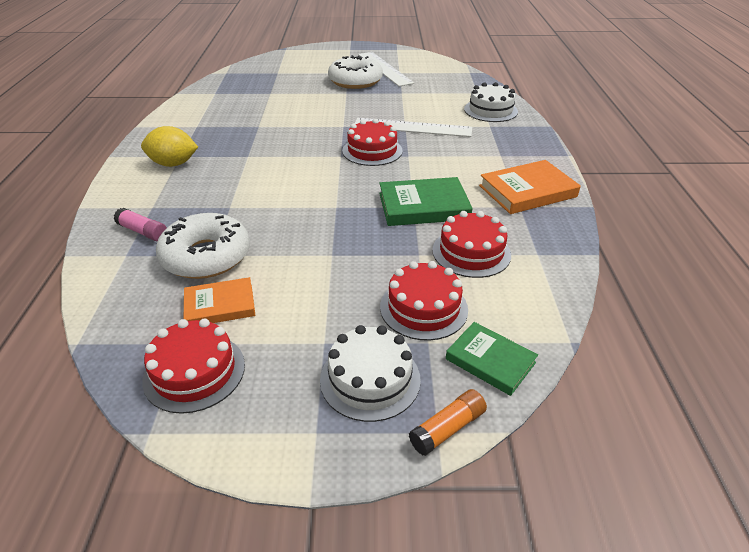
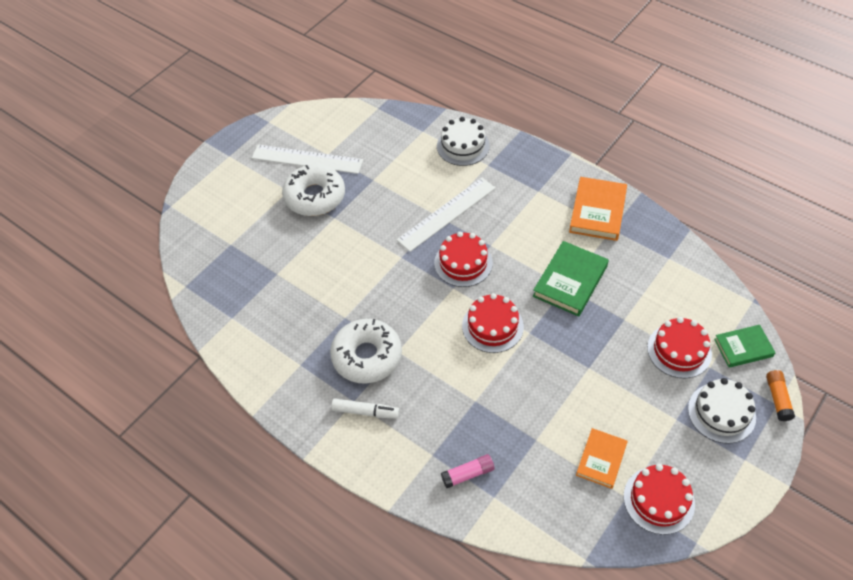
camera: 50 degrees left, 15 degrees up
(173, 164) = (365, 412): yellow lemon -> white marker
(206, 256) = (535, 444): white donut -> white donut (367, 356)
(471, 252) = (642, 290): red cake -> red cake (492, 326)

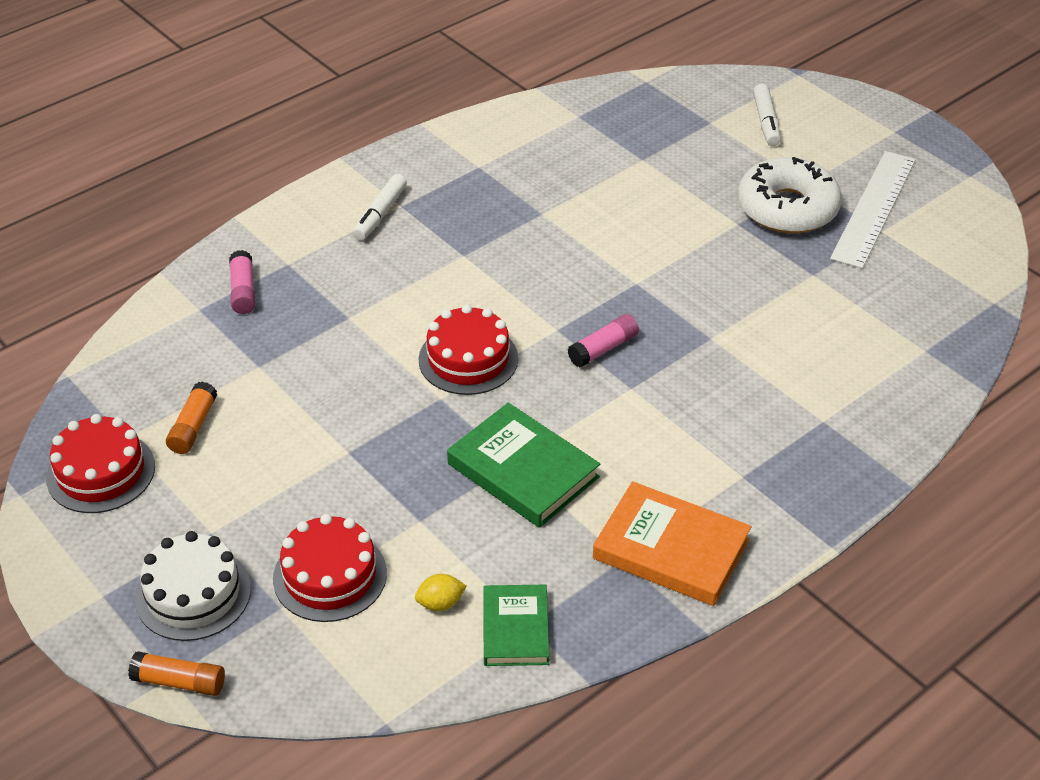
camera: 100 degrees right, 10 degrees down
(226, 216) = (766, 122): none -> white marker
(367, 356) = (467, 226): white donut -> none
(447, 214) = (714, 348): white ruler -> none
(463, 146) = (878, 396): white cake -> none
(463, 263) = (603, 349): red cake -> pink glue stick
(601, 459) = (193, 426): orange book -> orange glue stick
(673, 297) = (440, 603): none -> yellow lemon
(743, 348) = (296, 669): green book -> green book (515, 629)

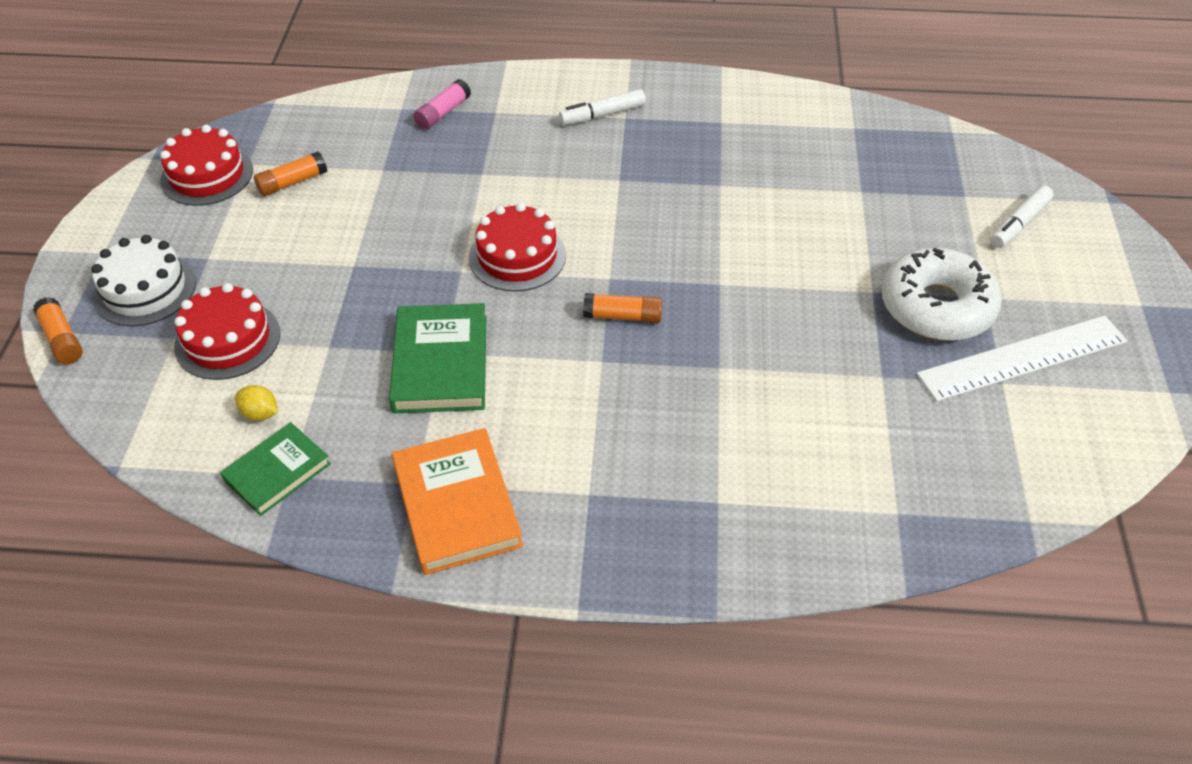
camera: 45 degrees right, 5 degrees up
(603, 349) = (623, 316): pink glue stick -> orange glue stick

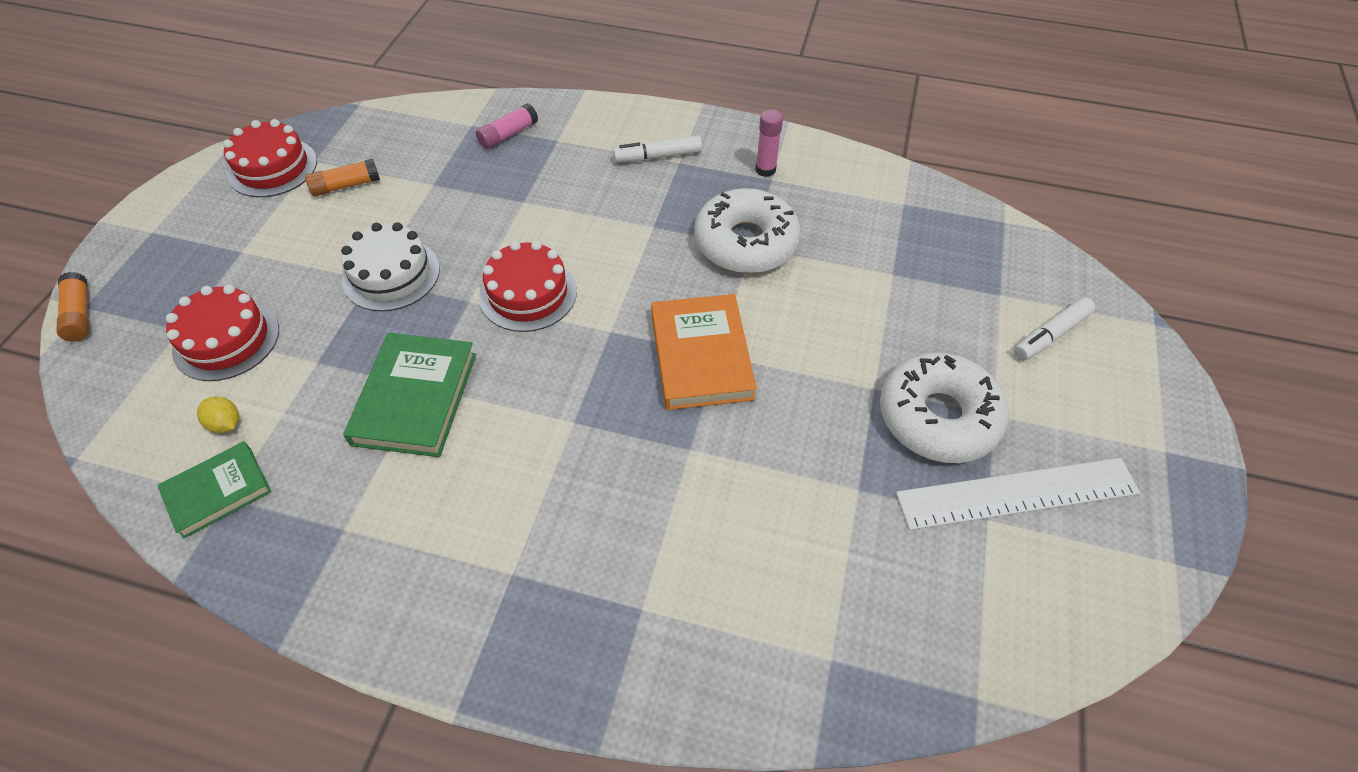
camera: 10 degrees right, 5 degrees up
(145, 289) = (173, 275): white cake -> white cake (391, 274)
(457, 505) = (376, 562): orange book -> orange book (701, 356)
(623, 316) = (610, 375): orange glue stick -> none
(712, 114) = (765, 170): none -> pink glue stick
(714, 182) = (746, 243): none -> white donut

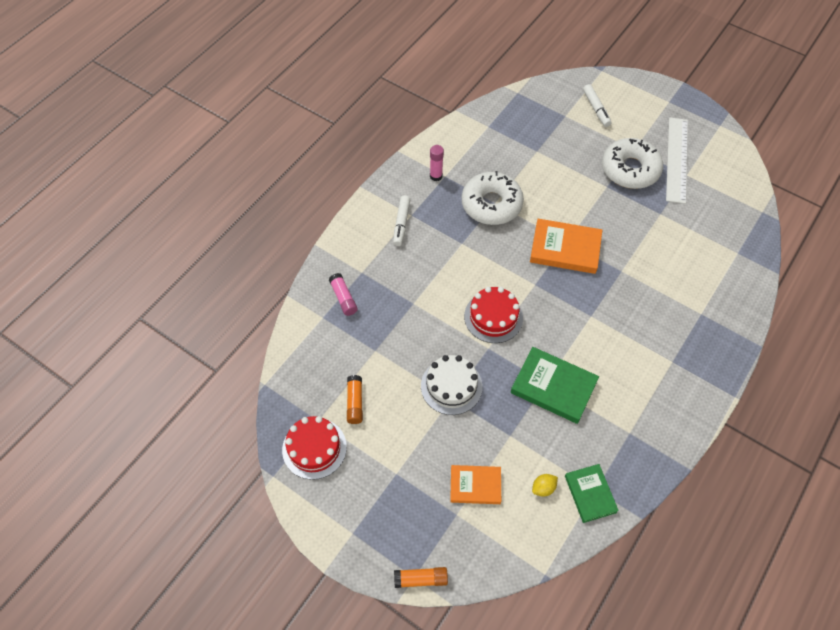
camera: 70 degrees left, 5 degrees up
(226, 339) = (475, 485): red cake -> orange book

